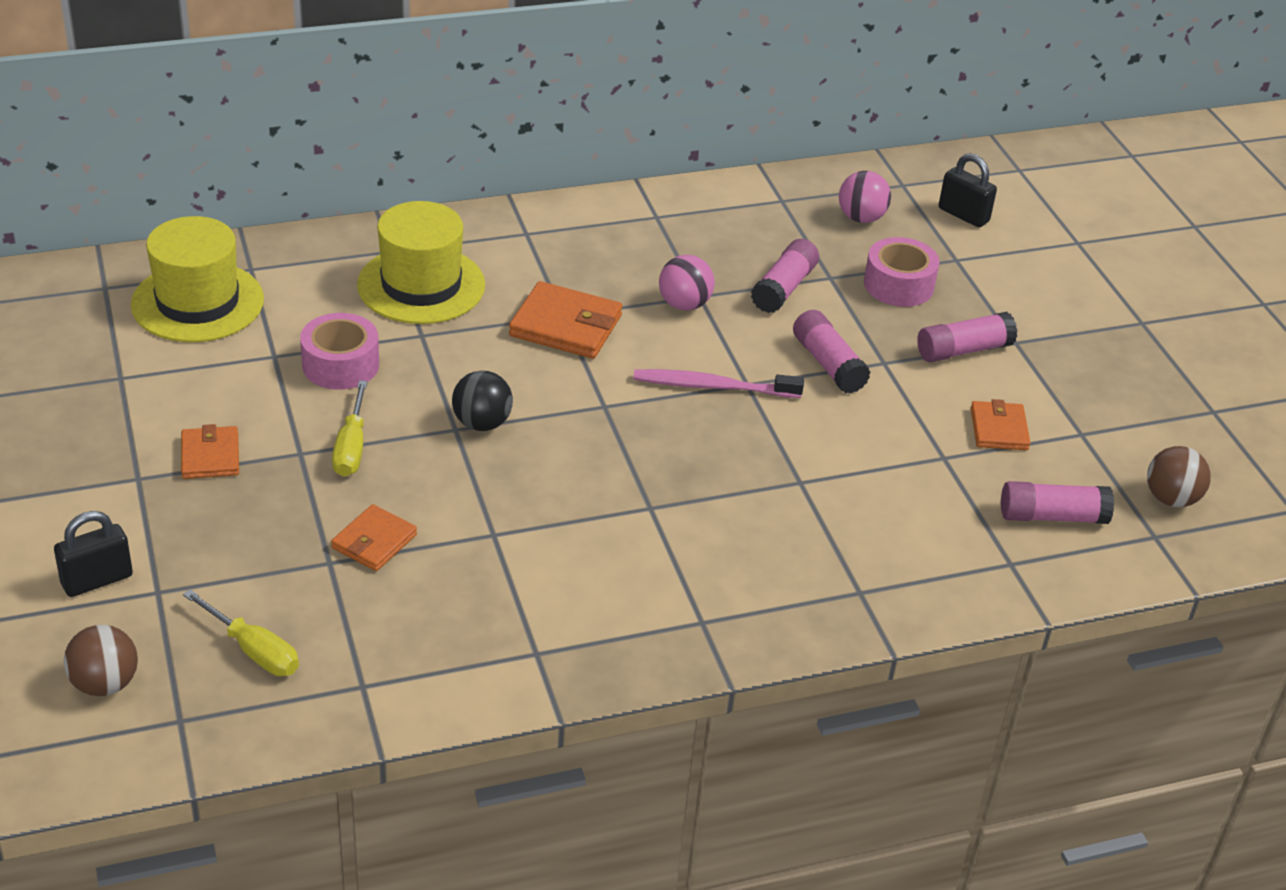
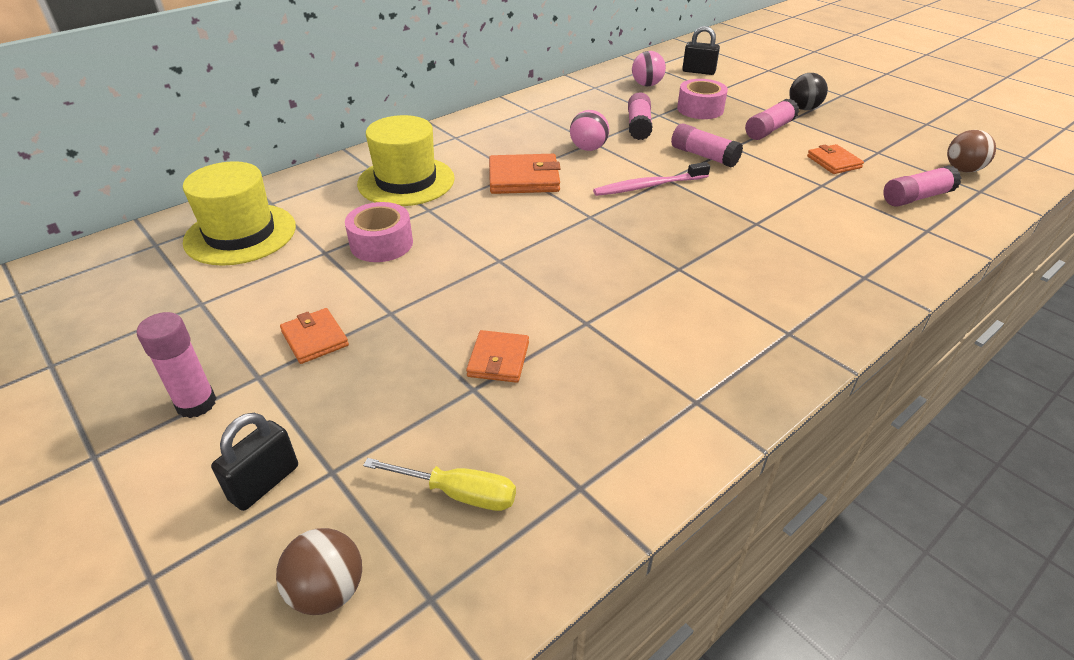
camera: 20 degrees left, 0 degrees up
(72, 485) = (196, 403): none -> pink glue stick
(351, 447) = (429, 296): yellow screwdriver -> none
(482, 423) = (515, 251): black ball -> black ball (803, 108)

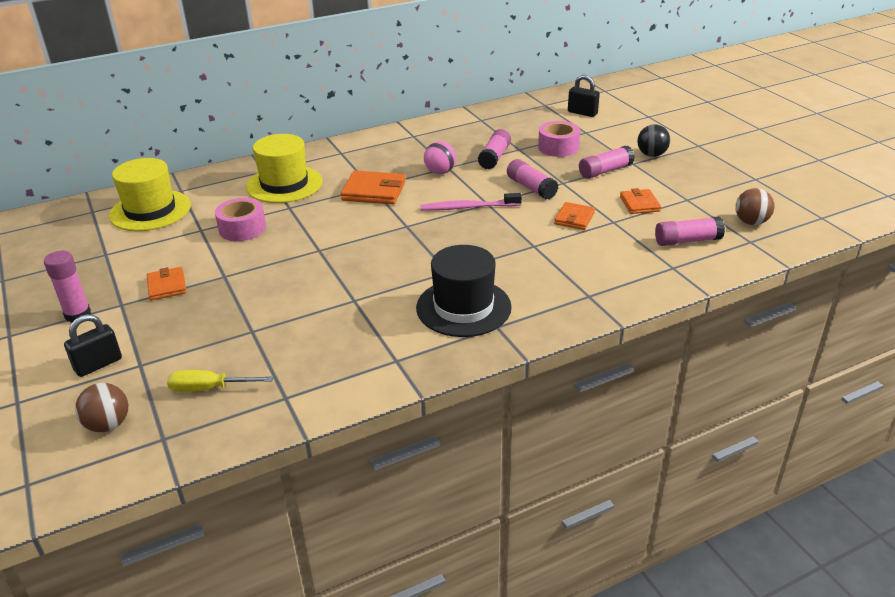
camera: 15 degrees right, 5 degrees down
(459, 493) = (209, 388): yellow screwdriver -> yellow screwdriver turned 150 degrees clockwise
(498, 359) = (279, 315): orange wallet -> orange wallet (574, 218)
(646, 85) = (527, 121): pink ball -> none
(731, 313) = (463, 307): none -> black hat

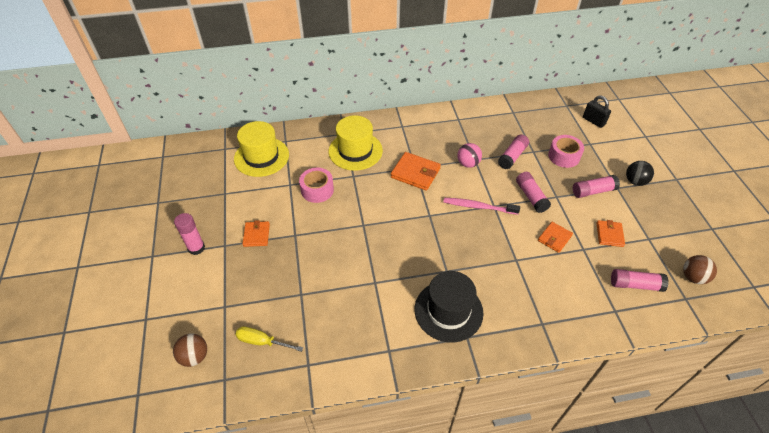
camera: 15 degrees right, 15 degrees up
(98, 364) = (199, 299): black padlock -> none

